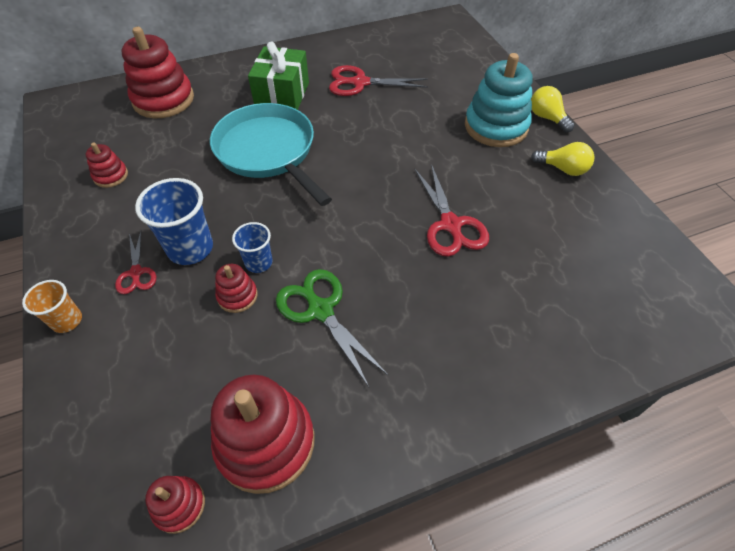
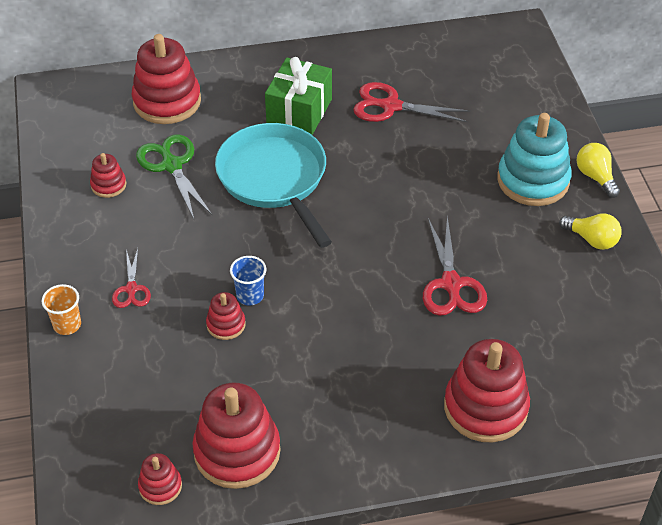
camera: 10 degrees right, 5 degrees down
(190, 248) = (185, 272): blue cup -> none
(320, 310) = (303, 349): green scissors -> green scissors (172, 165)
(519, 345) = (485, 407): none -> red stacking toy

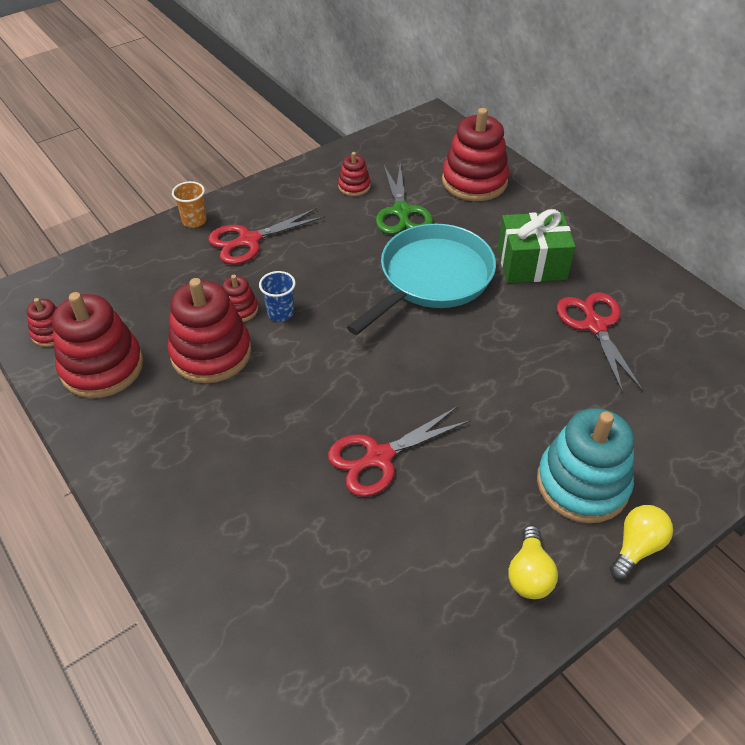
camera: 65 degrees right, 0 degrees up
(131, 289) = (249, 240): red scissors -> red scissors, size x1.67
(172, 165) = (401, 212): green scissors -> green scissors turned 135 degrees clockwise
(485, 407) = (225, 542): red stacking toy -> red stacking toy (211, 353)

